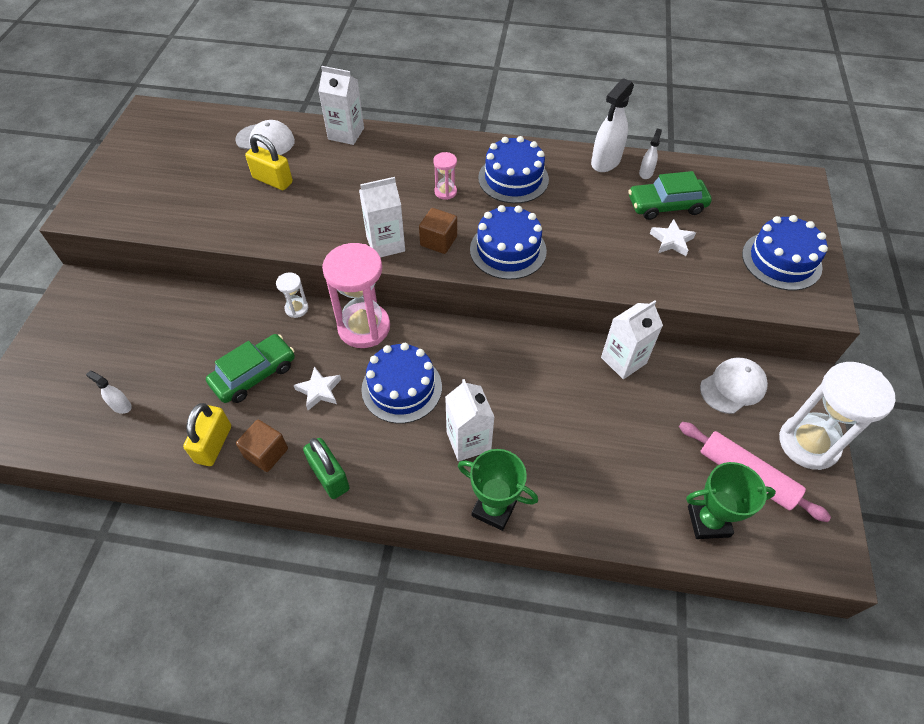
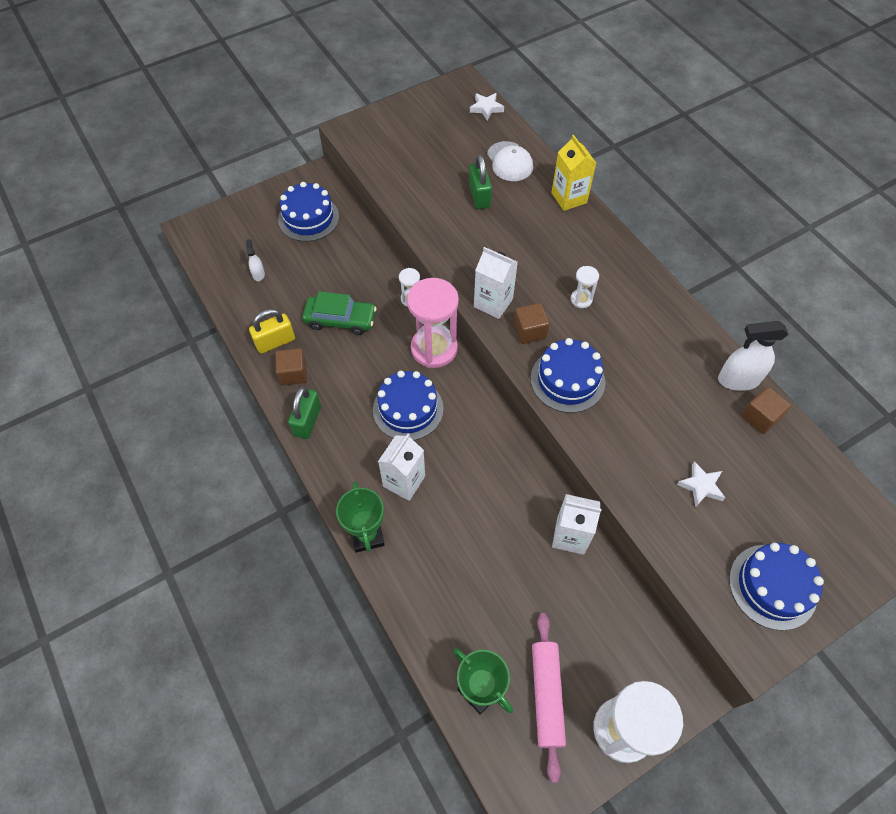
camera: 50 degrees right, 5 degrees up
(273, 180) = (479, 196): yellow padlock -> green padlock
(319, 390) = (362, 364): white star -> white star (486, 108)
(346, 134) = (569, 198): white carton -> yellow carton
(445, 192) = (581, 299): pink hourglass -> white hourglass
(513, 178) = (644, 331): blue cake -> blue cake (308, 218)
(646, 173) = (760, 417): white spray bottle -> brown cube
(666, 205) = (738, 457): green car -> none
(733, 387) = (624, 635): white cap -> none

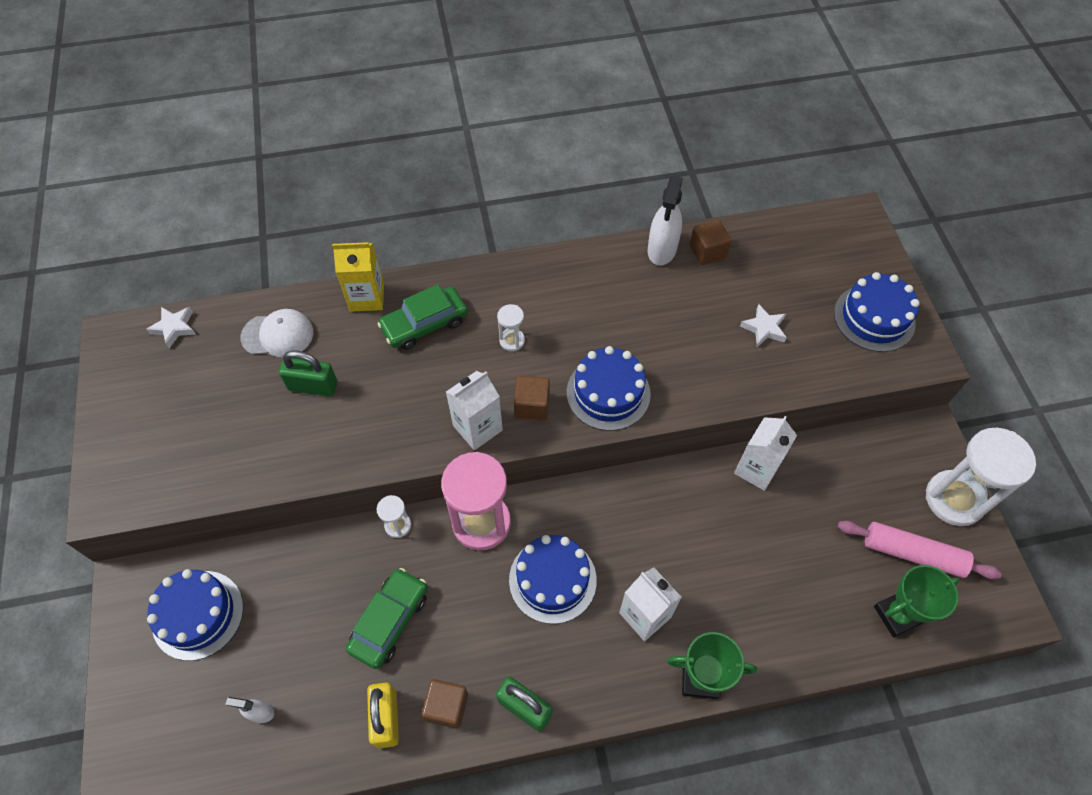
camera: 70 degrees left, 0 degrees up
(565, 240) = (424, 324): none -> green car

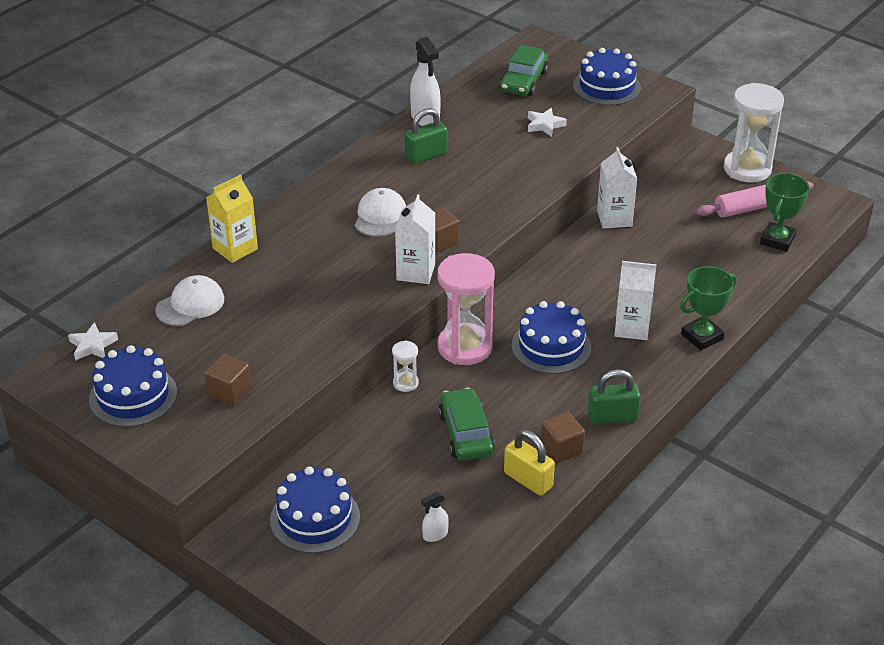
camera: 40 degrees left, 20 degrees down
(313, 386) = (260, 316): green padlock -> green padlock (426, 155)
(424, 324) = (302, 240): green car -> green car (523, 81)
(512, 340) = (380, 216): white hourglass -> white cap
(608, 393) = (483, 208): blue cake -> blue cake (133, 396)
(707, 251) = (458, 104): brown cube -> brown cube (229, 391)

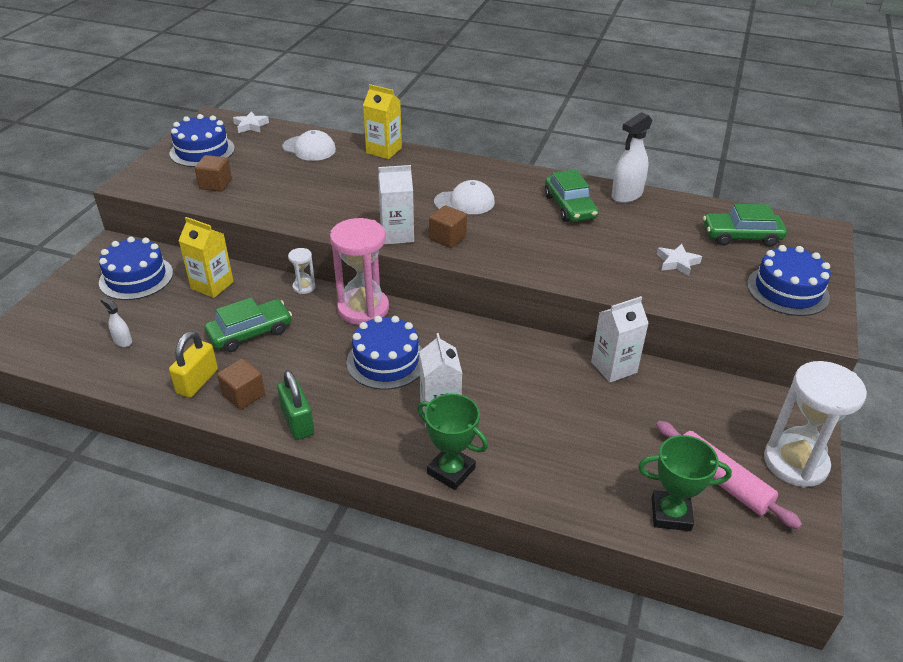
camera: 70 degrees right, 0 degrees up
(365, 454) = (212, 285): none -> yellow carton
(426, 155) = (569, 207): green padlock -> green car

